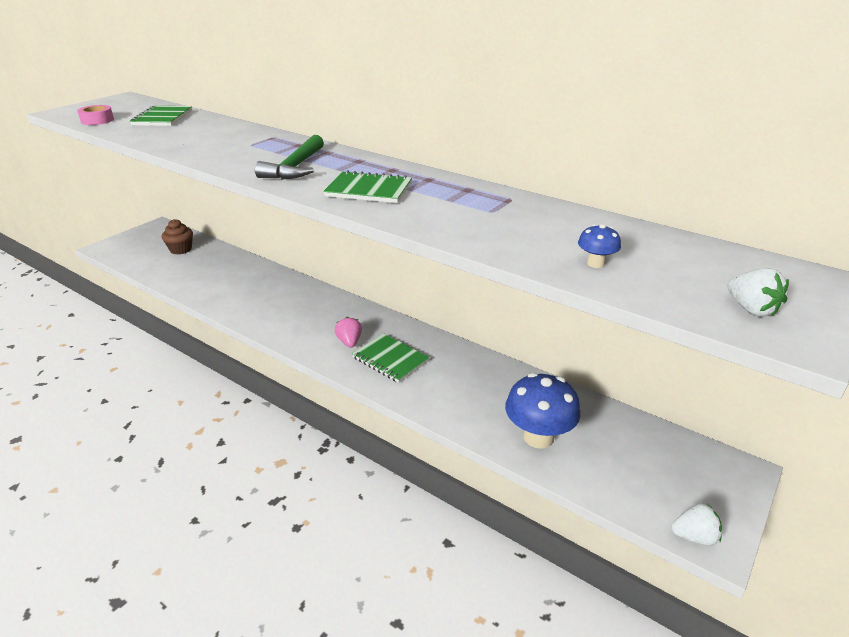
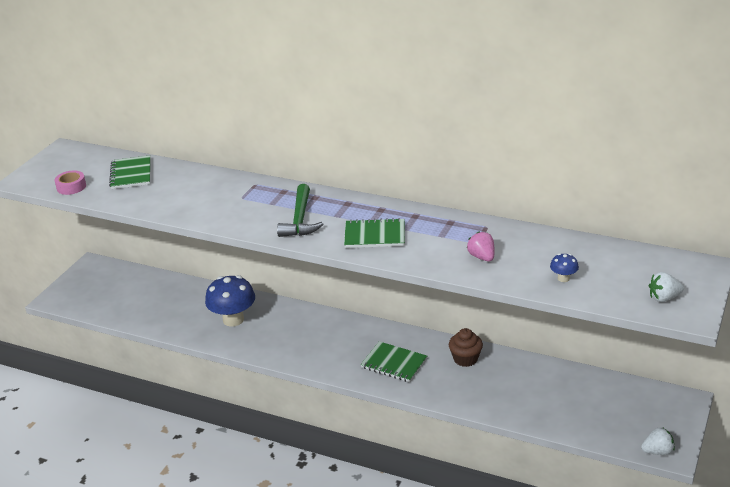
camera: 10 degrees left, 0 degrees up
(181, 249) = (136, 288): brown cupcake -> brown cupcake (465, 359)
(349, 342) = (351, 354): pink strawberry -> pink strawberry (482, 257)
(538, 437) = (534, 404): blue mushroom -> blue mushroom (233, 319)
(751, 309) = (664, 298): white strawberry -> white strawberry turned 120 degrees clockwise

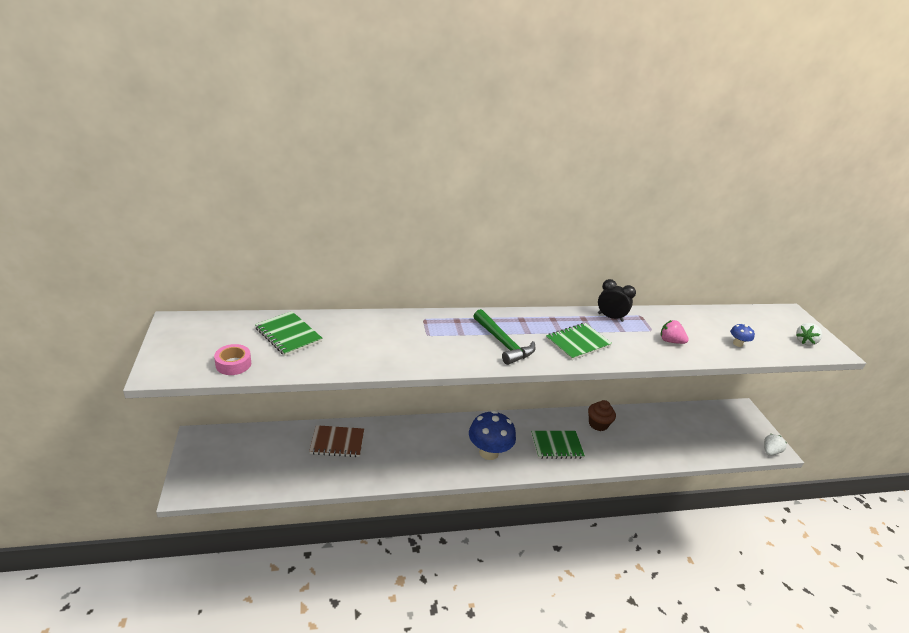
camera: 40 degrees left, 0 degrees up
(192, 299) = (337, 442): none -> brown notebook
(233, 319) = (394, 450): blue mushroom -> blue mushroom (488, 452)
(447, 221) = (610, 317): none -> black clock

